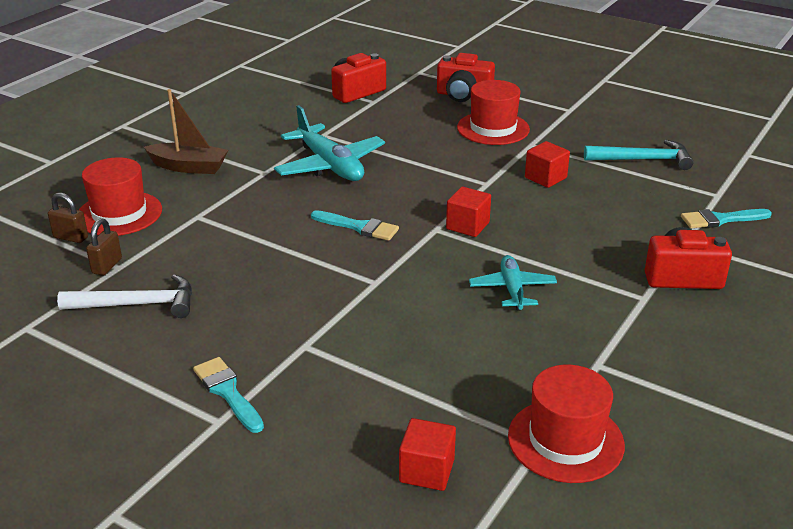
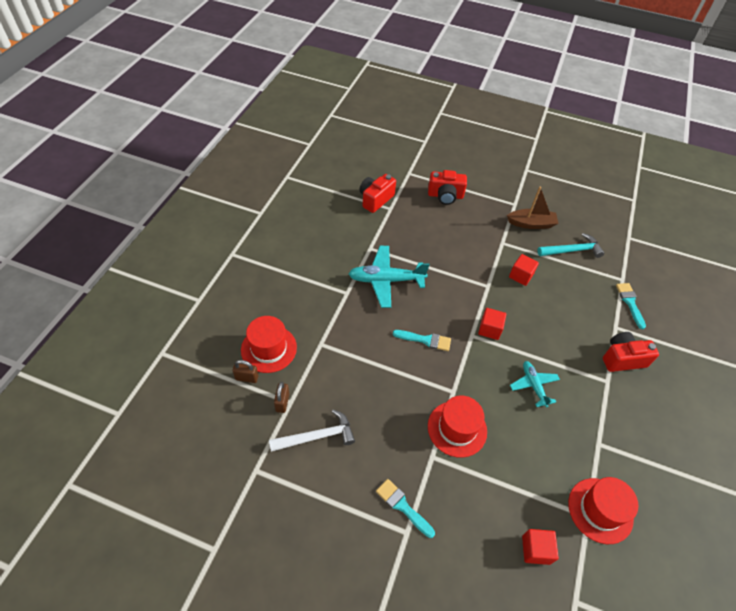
camera: 15 degrees left, 20 degrees up
(189, 167) = (295, 293): brown boat -> brown boat (531, 224)
(330, 165) = (386, 280): turquoise plane -> turquoise plane turned 135 degrees clockwise
(493, 128) = (474, 229): red hat -> red hat (457, 428)
(721, 219) = (630, 303): turquoise brush -> turquoise brush turned 105 degrees clockwise

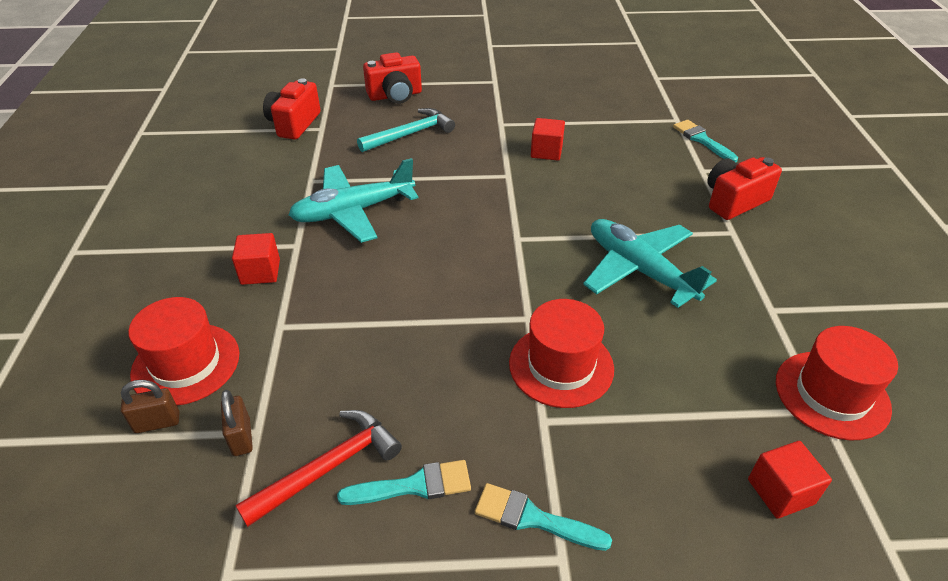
camera: 20 degrees left, 10 degrees down
(317, 436) = (329, 467): white hammer -> red hammer
(425, 340) = (451, 266): turquoise brush -> turquoise brush (414, 486)
(489, 329) = (538, 223): red cube -> red cube (260, 272)
(531, 224) = (528, 95): brown boat -> none
(533, 385) = (639, 270): turquoise plane -> turquoise plane, size x1.68
(572, 250) = (596, 108): turquoise hammer -> turquoise hammer (410, 134)

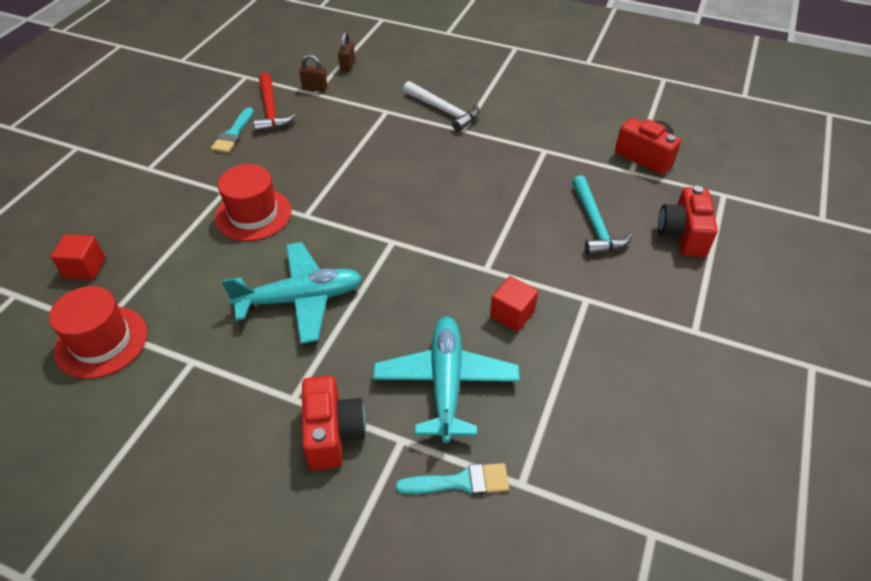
camera: 115 degrees right, 5 degrees up
(186, 364) = (382, 77): red hat -> none
(260, 272) = (444, 111): red cube -> white hammer
(353, 211) = (487, 163): turquoise plane -> turquoise plane (446, 383)
(533, 518) = (176, 166): turquoise brush -> none

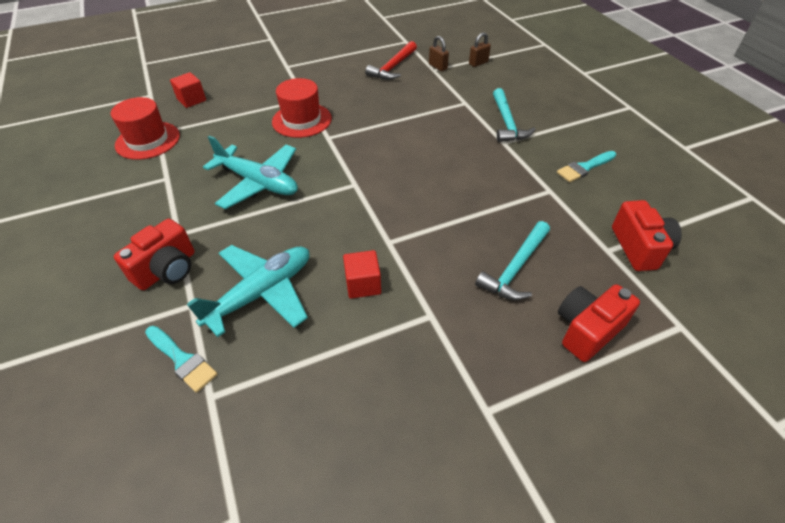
camera: 45 degrees right, 0 degrees up
(233, 134) = (354, 70): turquoise brush -> turquoise brush (584, 168)
(444, 111) = (507, 123): white hammer -> turquoise hammer

